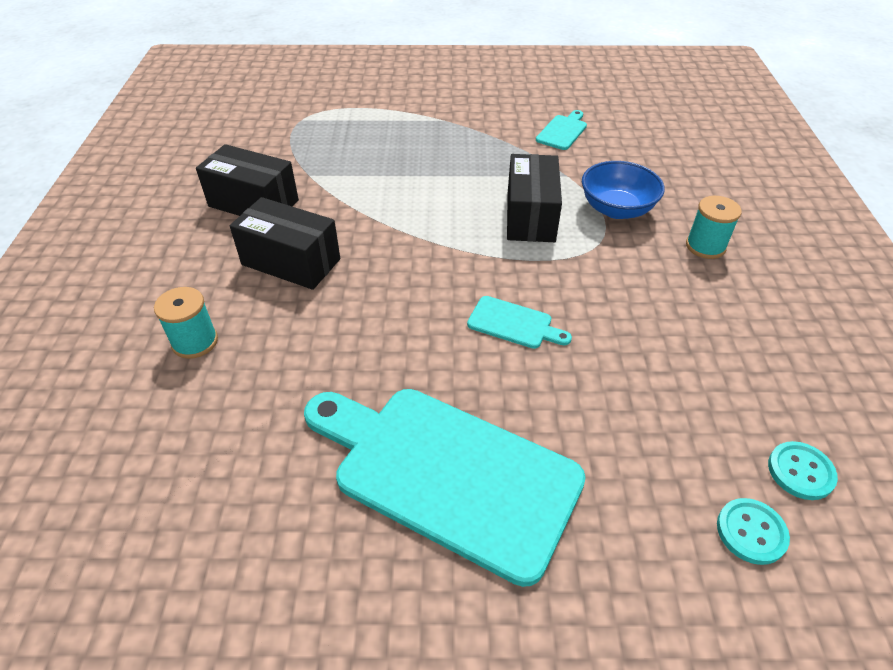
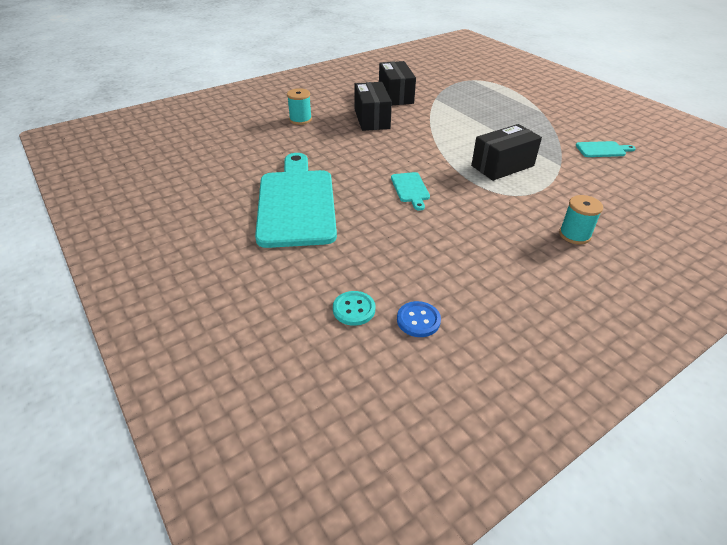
camera: 55 degrees right, 5 degrees down
(616, 209) = (557, 191): blue bowl -> none
(800, 471) = (418, 320): turquoise button -> blue button

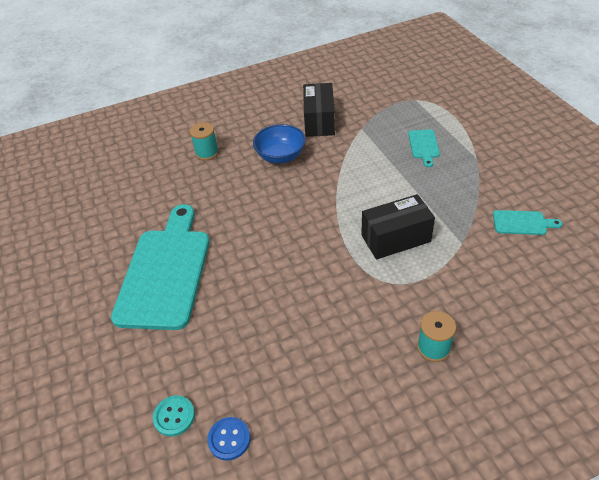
camera: 15 degrees right, 5 degrees up
(371, 119) = (281, 156): black box -> blue bowl
(410, 189) = (284, 263): turquoise cutting board -> turquoise cutting board (424, 146)

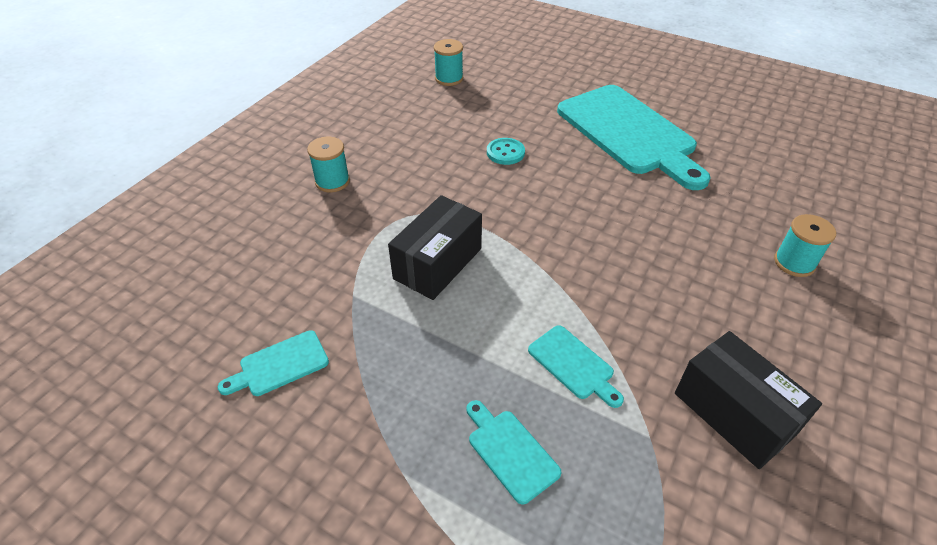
camera: 140 degrees right, 0 degrees up
(174, 416) = (498, 73): turquoise button -> turquoise button (505, 152)
(229, 439) = (449, 78): blue button -> turquoise spool
(281, 156) = (698, 308): blue bowl -> none
(366, 161) = (573, 365): none -> turquoise cutting board

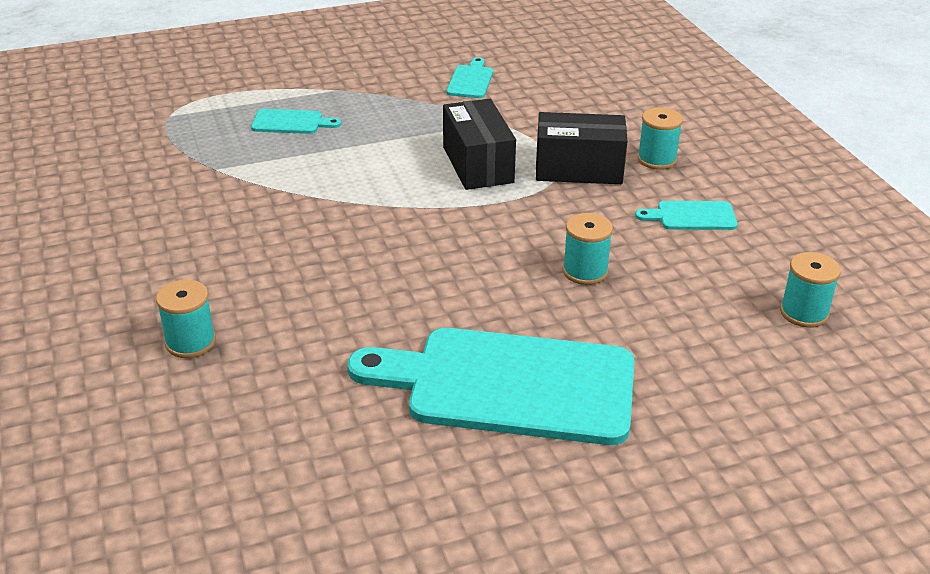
camera: 130 degrees right, 10 degrees down
(505, 152) = (585, 271): turquoise button -> turquoise spool
(573, 365) = (302, 171): turquoise cutting board -> turquoise cutting board (691, 216)
(733, 413) = (169, 207): black box -> black box (578, 169)

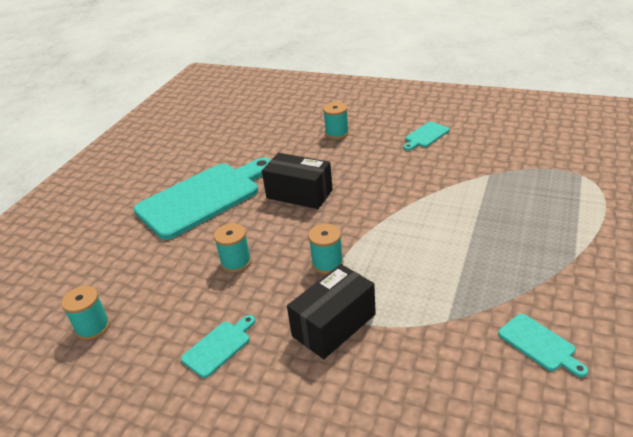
camera: 135 degrees right, 0 degrees up
(291, 122) = (531, 218): turquoise cutting board -> turquoise cutting board (425, 136)
(477, 164) = (392, 277): black box -> black box (299, 194)
(657, 159) = (299, 382): turquoise spool -> turquoise spool (327, 263)

